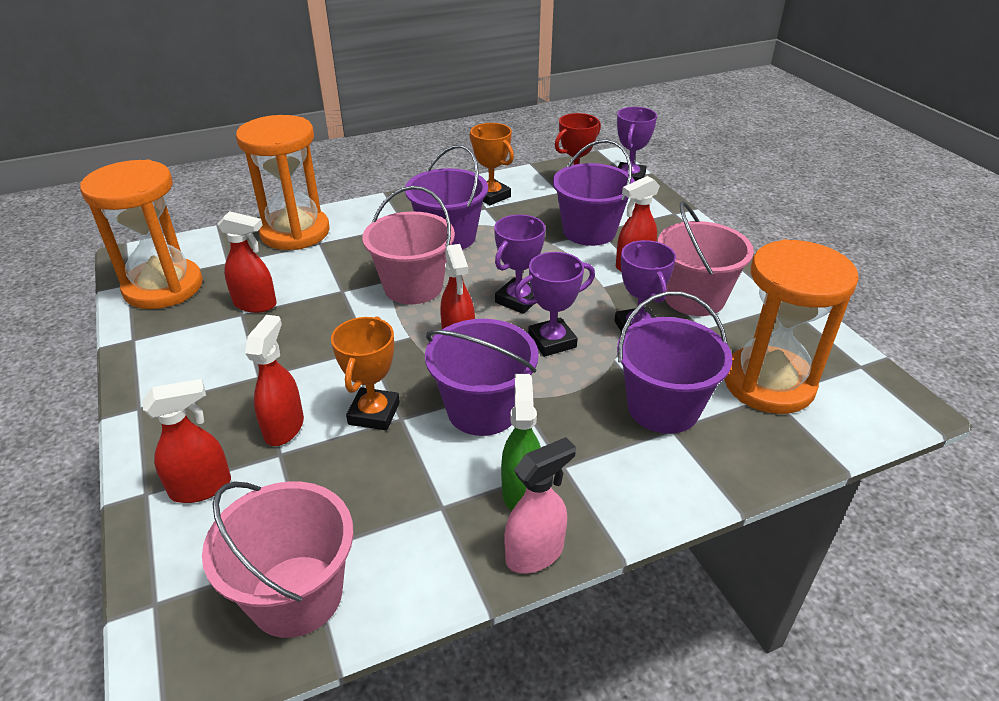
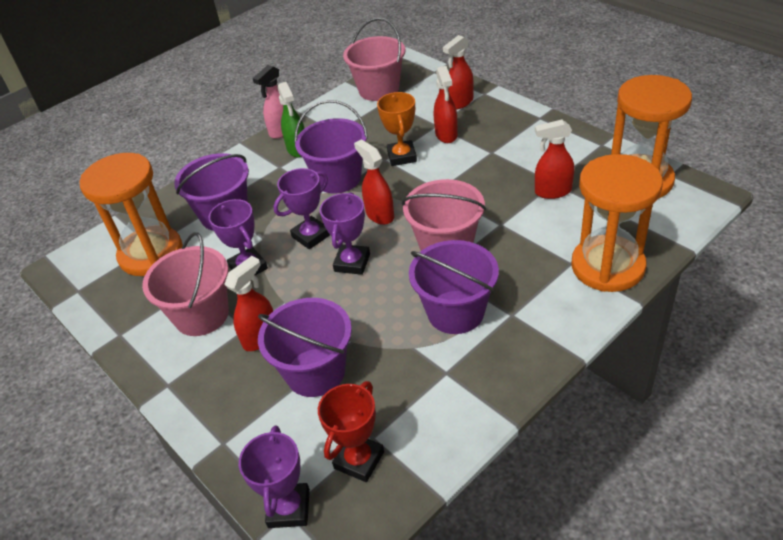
camera: 165 degrees right, 5 degrees up
(491, 196) = (452, 396): orange trophy -> none

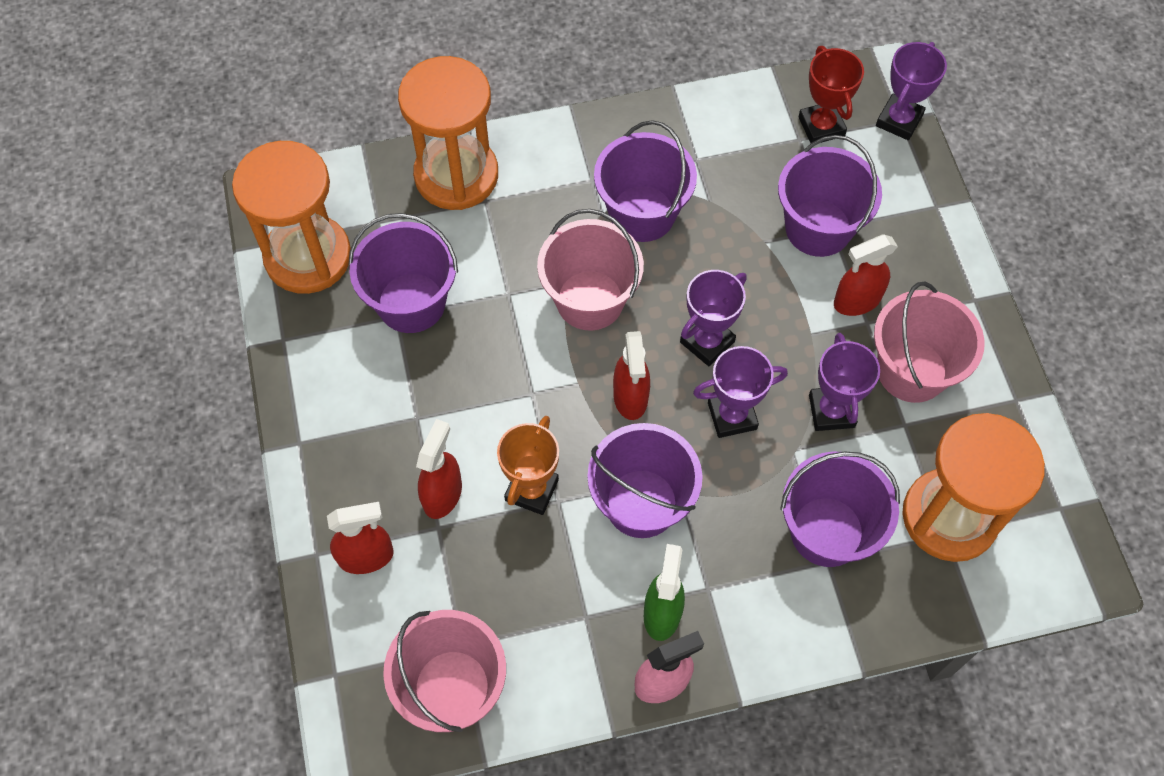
camera: 155 degrees left, 20 degrees up
(359, 460) = (821, 126): red trophy -> red trophy turned 75 degrees counterclockwise
(552, 191) = (411, 303): red spray bottle -> purple bucket

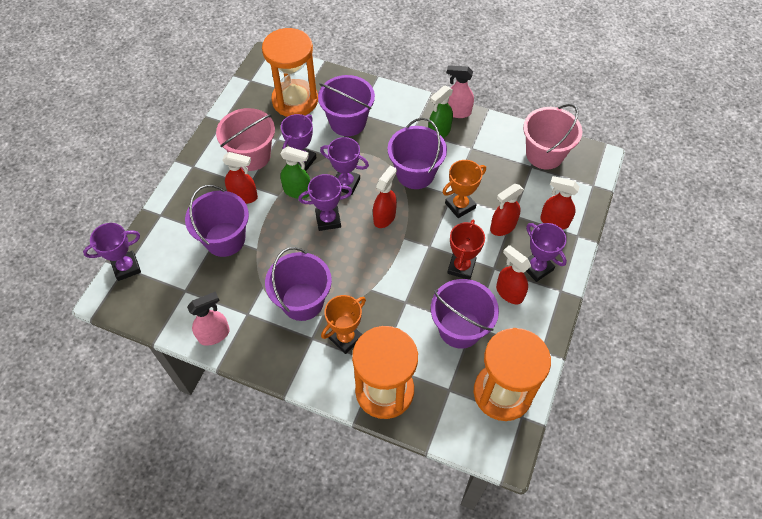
camera: 145 degrees left, 5 degrees down
(353, 457) = (537, 268): none -> purple trophy
(373, 393) = (509, 293): none -> red spray bottle
(550, 204) = (345, 338): none -> orange trophy
(590, 300) = (367, 273): pink bucket -> none
(711, 115) = (214, 334): none -> pink spray bottle
(790, 357) = (297, 191): none -> green spray bottle
(821, 126) = (167, 290): red trophy -> red trophy (461, 267)

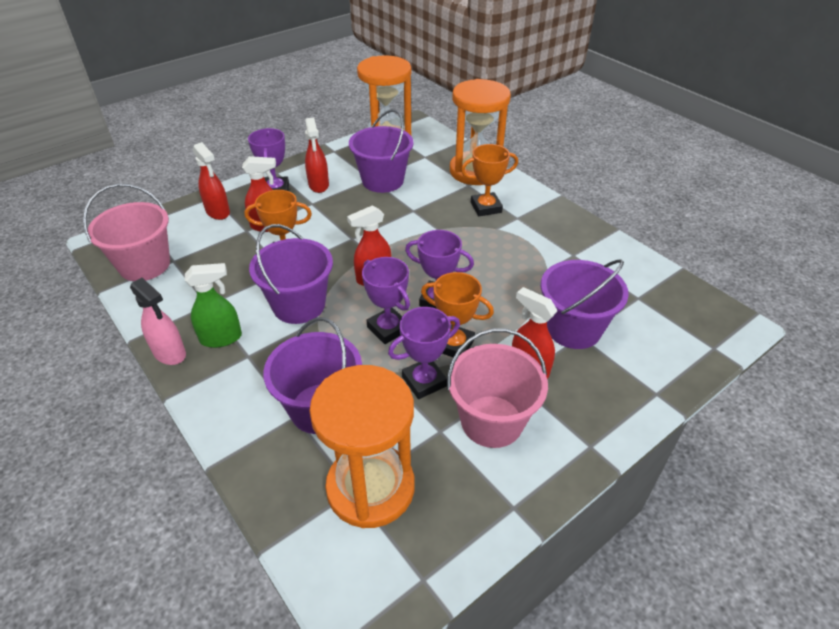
camera: 150 degrees left, 15 degrees down
(126, 267) = (711, 347): purple trophy -> none
(214, 334) = (614, 251): pink spray bottle -> none
(297, 191) = (454, 345): green spray bottle -> orange trophy
(302, 301) = (511, 244): purple bucket -> none
(461, 267) = (339, 214): red trophy -> none

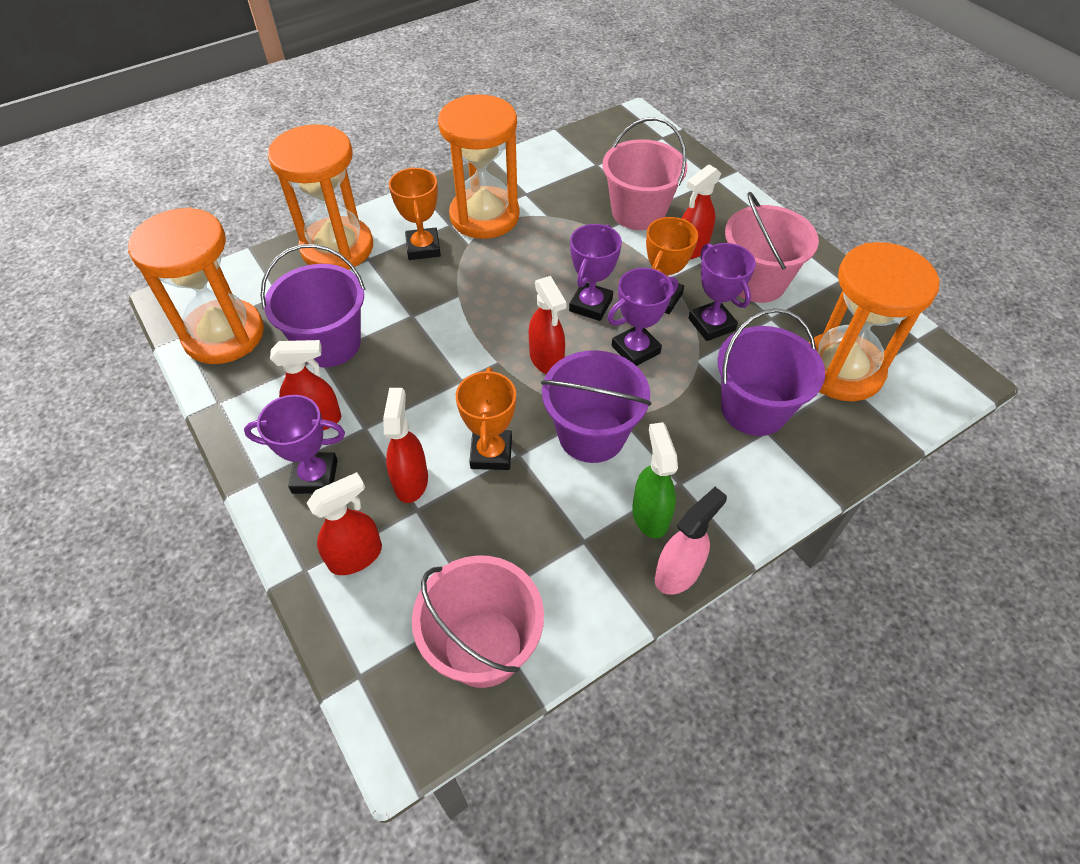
camera: 85 degrees left, 10 degrees up
(533, 234) = (484, 216): none -> orange hourglass
(573, 329) = (638, 212): purple bucket -> pink bucket

